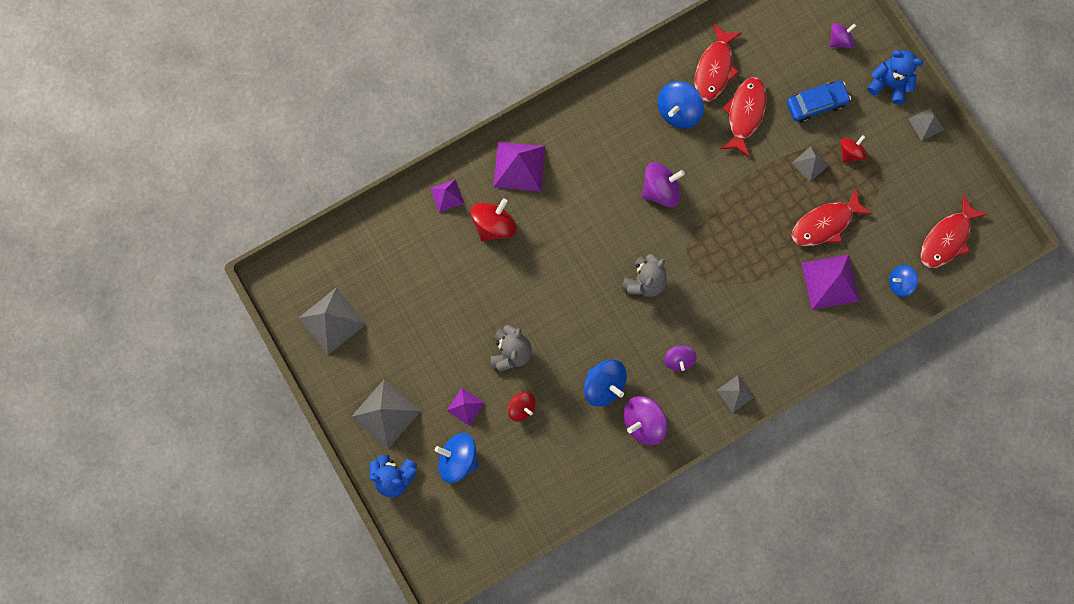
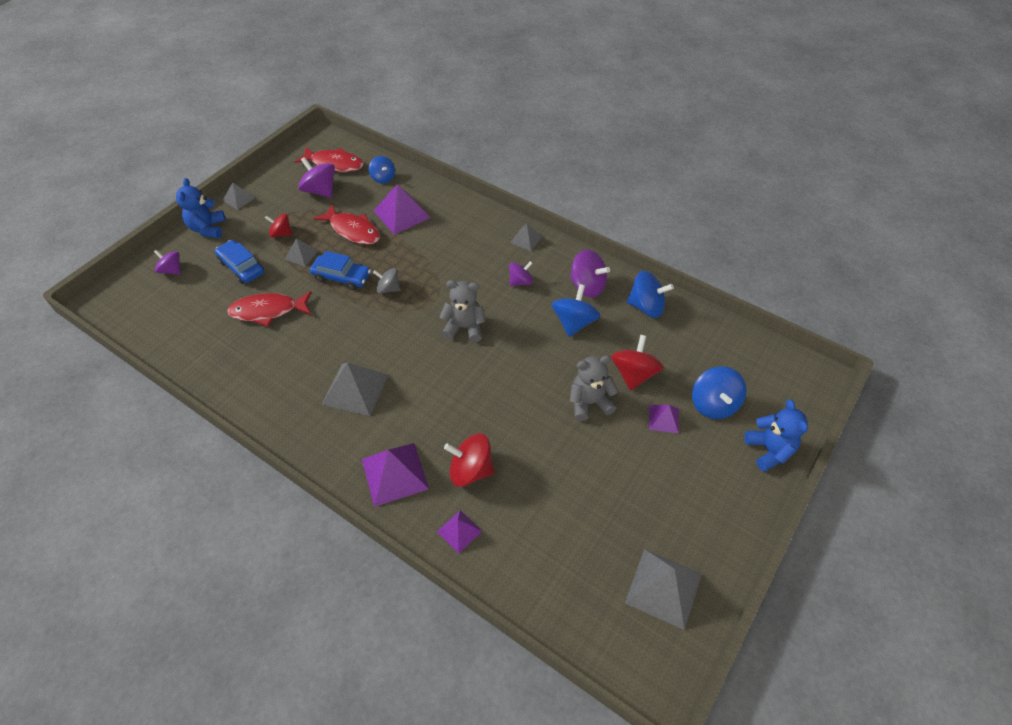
camera: 115 degrees left, 25 degrees down
(386, 413) = (719, 485): grey pyramid -> grey pyramid (355, 389)
(521, 407) = (634, 374): red spinning top -> red spinning top, size x1.58
(660, 190) = (369, 346): purple spinning top -> purple spinning top (320, 190)
(678, 111) = (282, 360): blue spinning top -> blue spinning top (646, 307)
(714, 69) = (226, 348): red fish -> none
(725, 230) = (388, 289): none -> grey spinning top
(760, 192) = (342, 277): none -> blue car

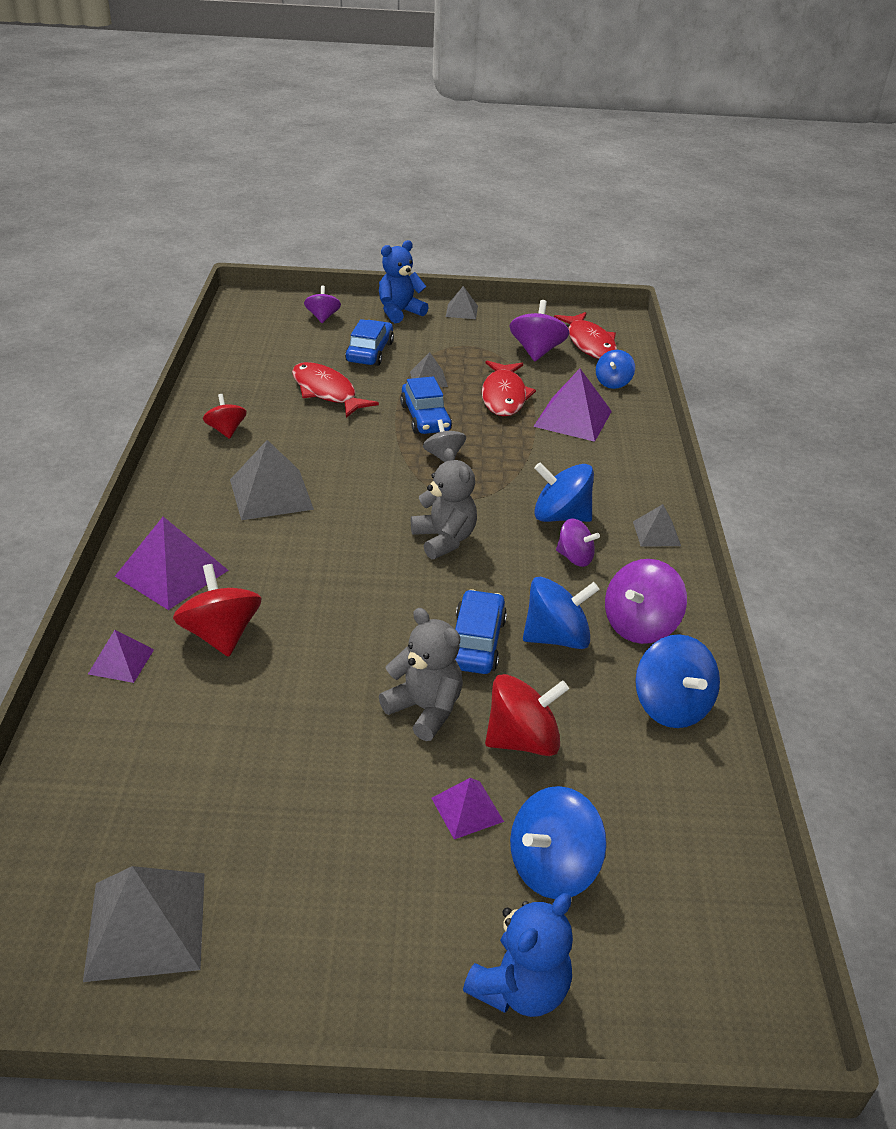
camera: 55 degrees right, 15 degrees down
(281, 233) = (443, 355): red spinning top -> red spinning top (226, 430)
(483, 268) = (560, 516): none -> blue spinning top
(556, 356) = (476, 642): none -> blue car
(587, 286) = (640, 626): purple spinning top -> purple spinning top turned 45 degrees clockwise

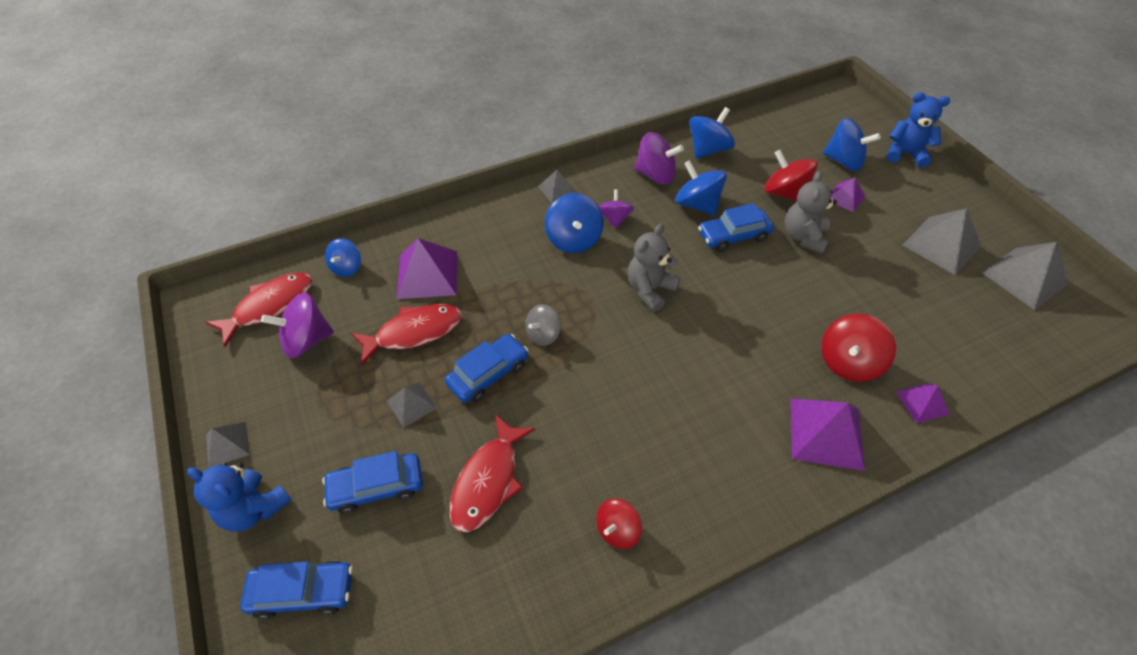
camera: 115 degrees left, 15 degrees up
(271, 494) = (683, 427): grey pyramid -> grey pyramid (941, 245)
(322, 317) = (303, 592): purple spinning top -> blue car
(613, 383) = (347, 267): blue spinning top -> blue spinning top turned 105 degrees clockwise

